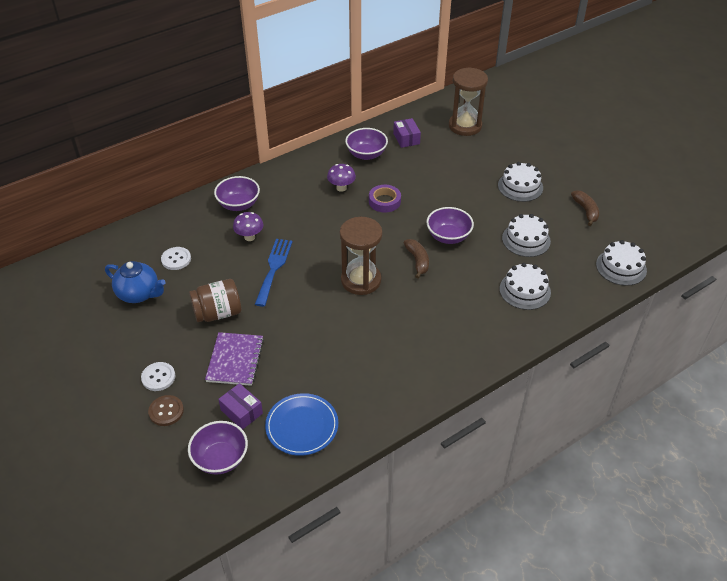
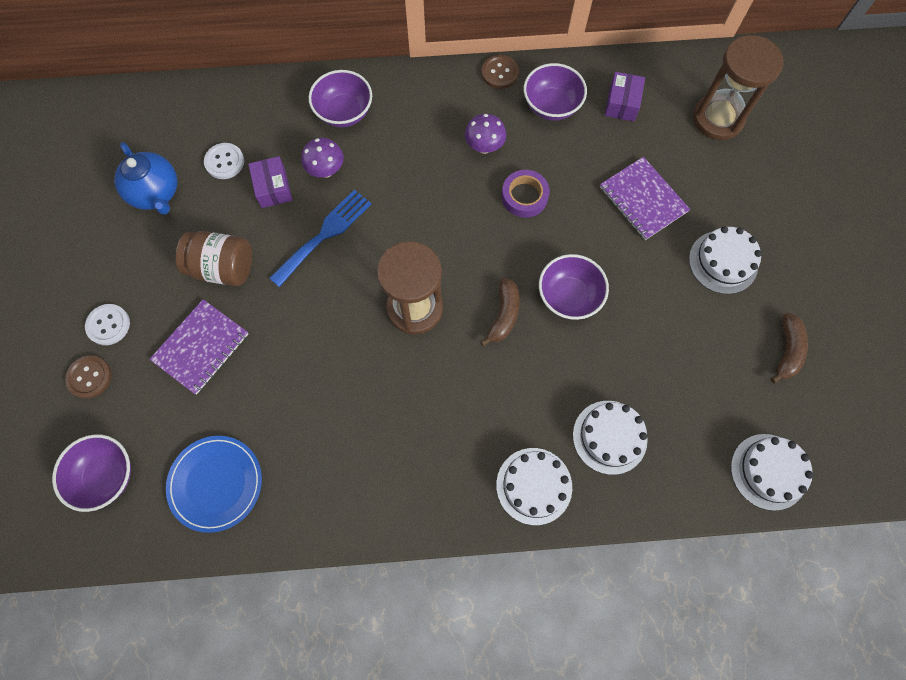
camera: 30 degrees right, 25 degrees up
(241, 412) = (165, 424): purple box -> purple box (273, 188)
(323, 151) = (499, 73): none -> brown button
(454, 176) = (643, 200): none -> purple notebook
(526, 240) = (668, 356): white cake -> white cake (534, 486)

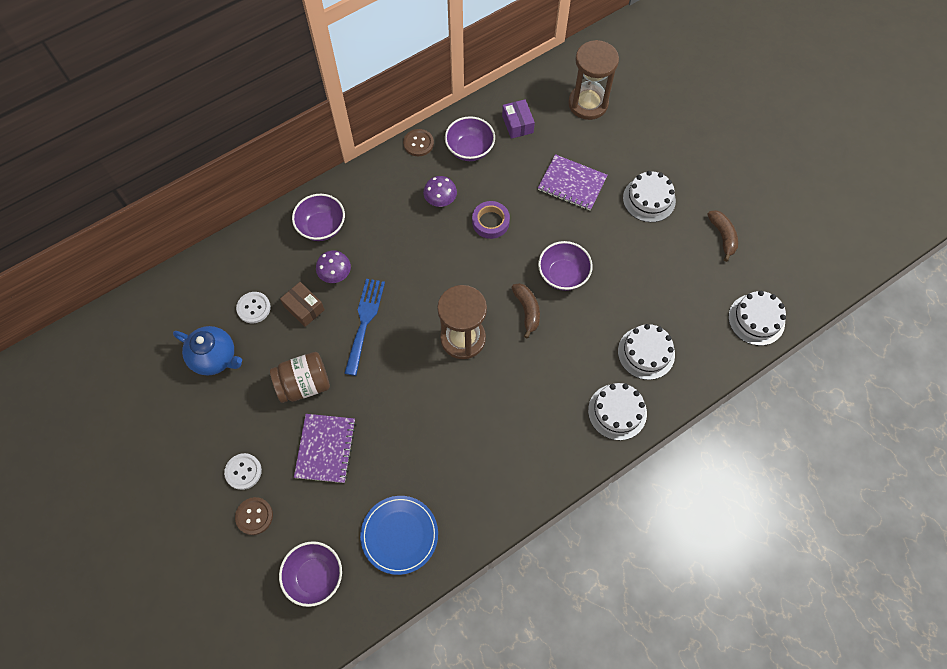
camera: 30 degrees left, 5 degrees down
(273, 188) = (304, 308): purple box -> brown box

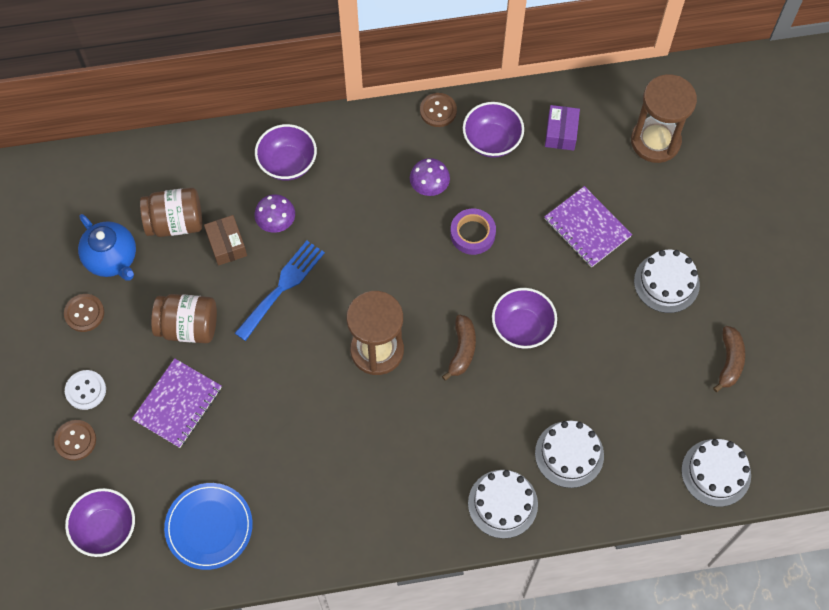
camera: 25 degrees right, 0 degrees up
(212, 410) = (84, 313): none -> brown button
(253, 308) = (175, 222): white button -> brown jar

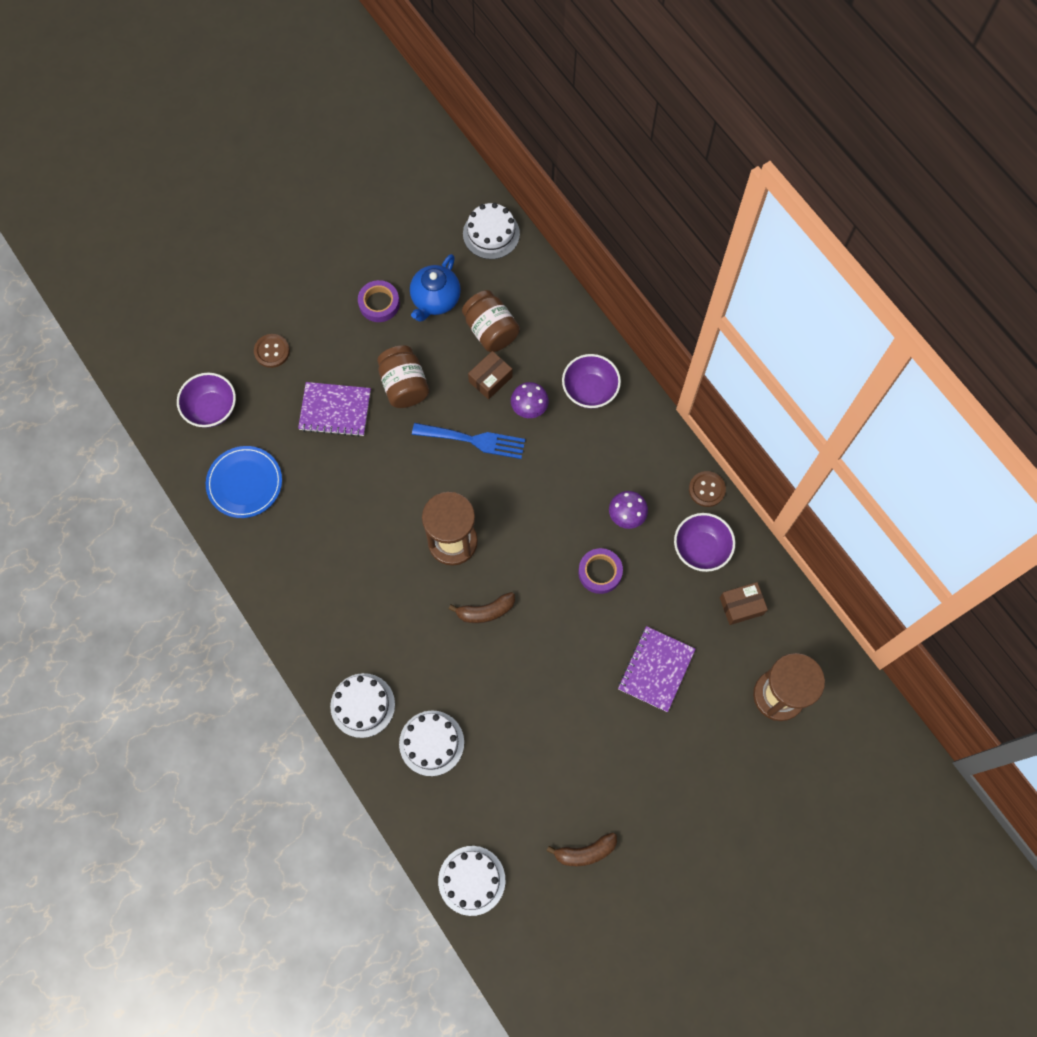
camera: 65 degrees right, 5 degrees up
(84, 313) = (379, 303): brown button -> purple tape
(86, 390) = (316, 337): white button -> none
(522, 327) = (531, 653): purple bowl -> none
(561, 133) = (741, 606): purple box -> brown box
(666, 282) = (636, 763): white cake -> white cake (491, 234)

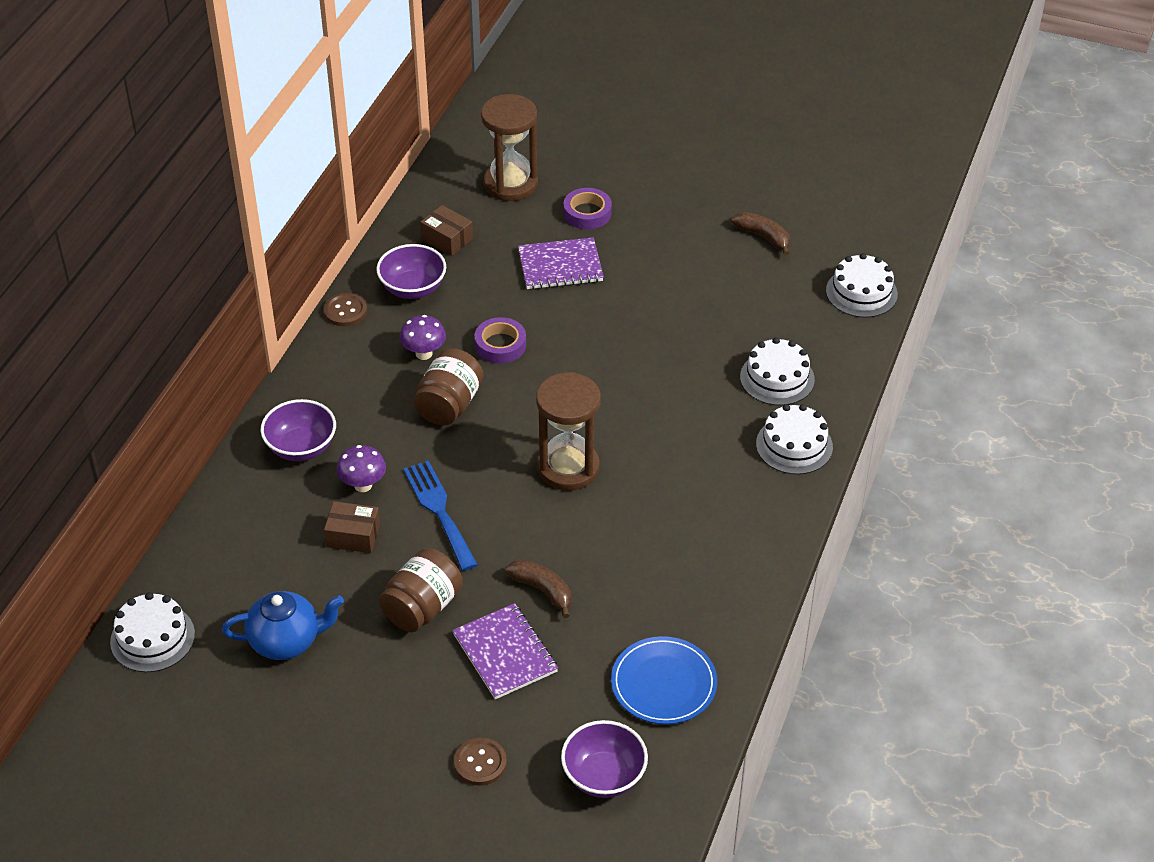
camera: 125 degrees left, 25 degrees down
(379, 303) = (332, 693): purple tape -> purple tape (587, 213)
(485, 611) = (616, 405): brown banana -> brown banana (542, 590)
(491, 330) = (289, 568): brown jar -> brown jar (449, 404)

